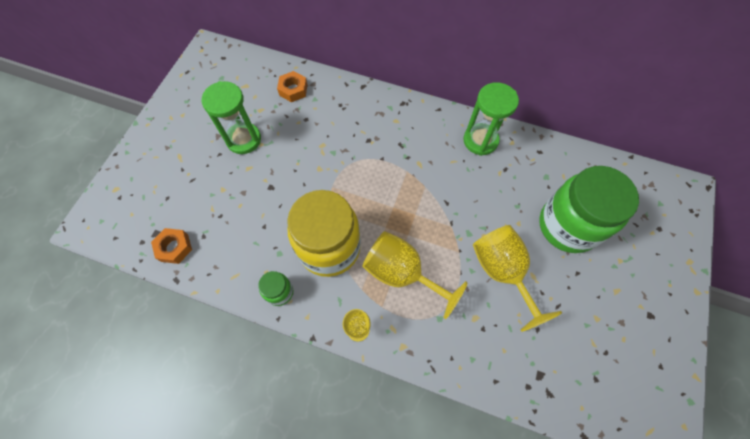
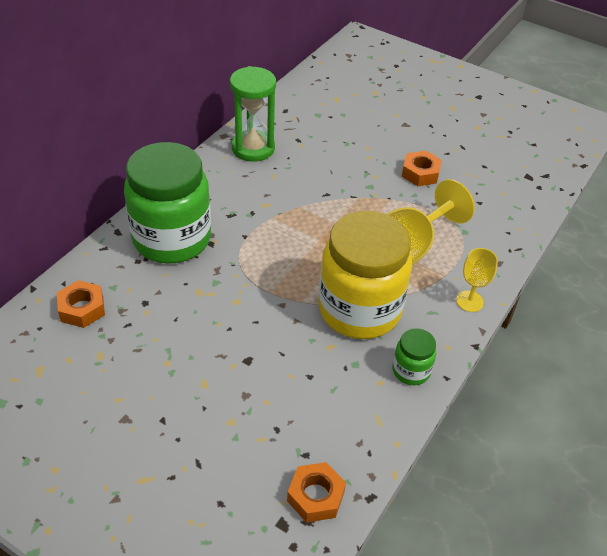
camera: 80 degrees left, 20 degrees down
(243, 139) = (148, 383): green hourglass -> none
(502, 272) = (420, 173): yellow goblet -> orange nut
(567, 226) = (379, 117): green jar -> green jar (172, 239)

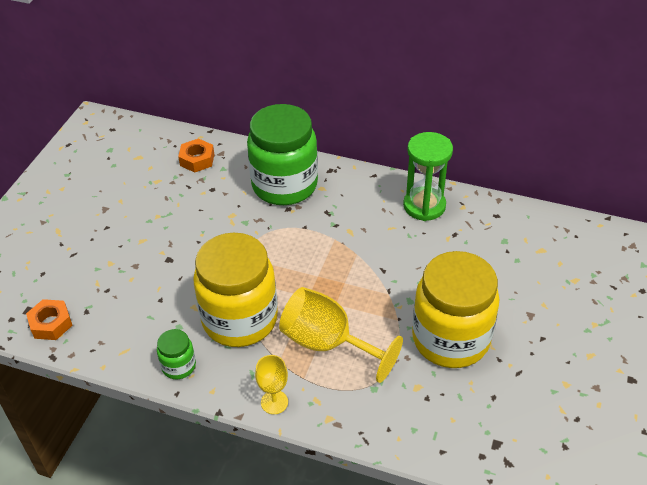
camera: 80 degrees right, 0 degrees up
(420, 173) = (450, 339): orange nut -> yellow jar

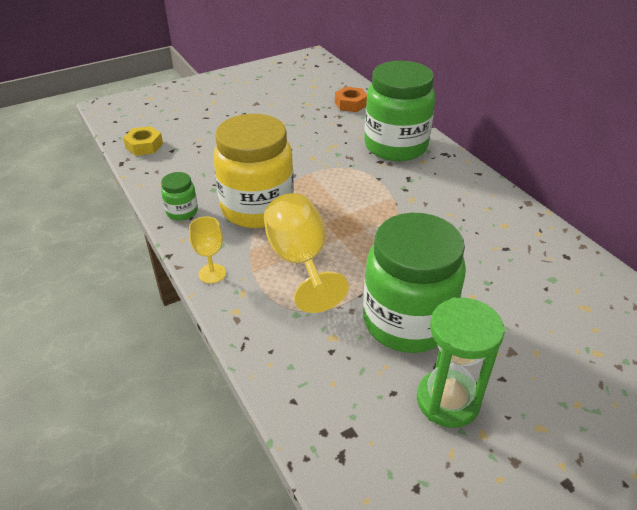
camera: 40 degrees right, 5 degrees down
(51, 324) = (144, 146): orange nut -> yellow nut
(424, 206) = (500, 214): green hourglass -> green hourglass (448, 400)
(450, 339) = (407, 321): yellow jar -> green jar

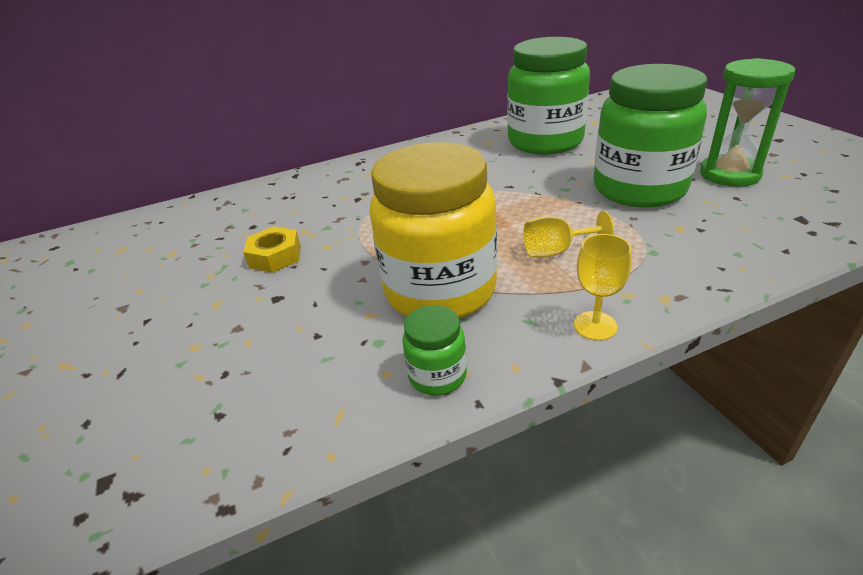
camera: 80 degrees left, 5 degrees down
(144, 146) = (171, 469): yellow nut -> yellow nut (275, 256)
(300, 261) = (556, 251): yellow goblet -> yellow goblet, size x0.53
(350, 104) = (204, 217): orange nut -> none
(395, 146) = (329, 188): green jar -> green jar (545, 142)

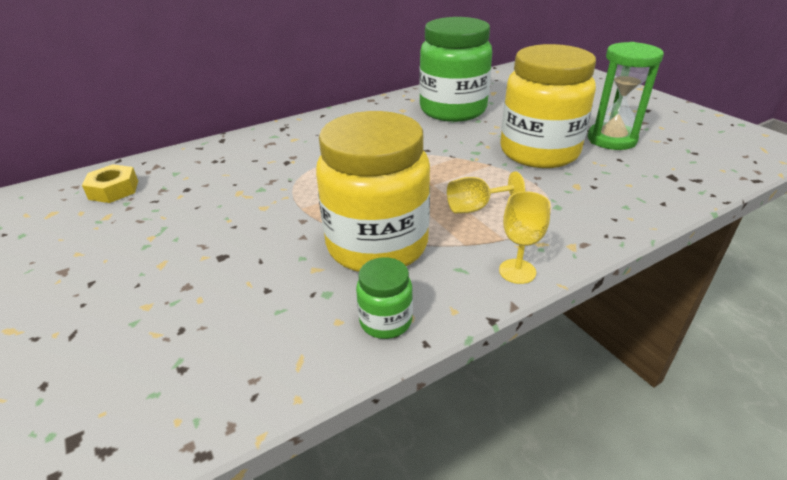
camera: 10 degrees left, 0 degrees up
(275, 256) = (214, 217): yellow nut -> yellow nut (114, 190)
(639, 189) = (539, 152): green jar -> yellow jar

